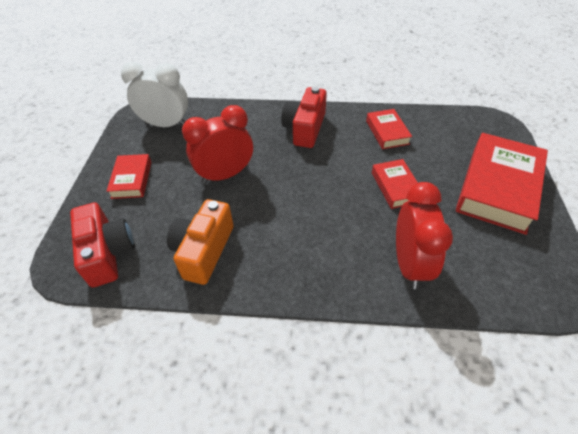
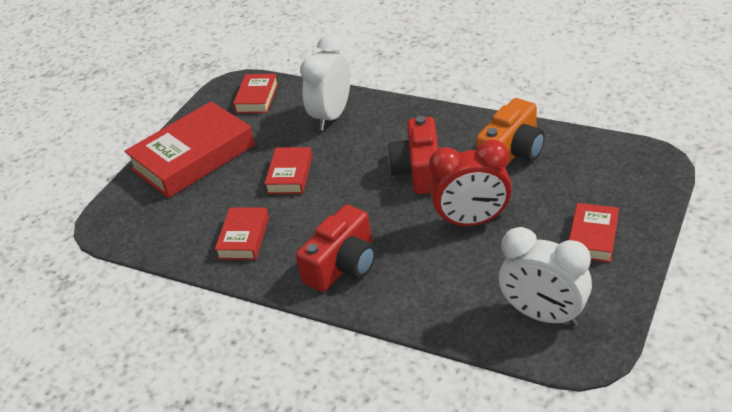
camera: 155 degrees left, 10 degrees down
(107, 253) = (612, 165): red camera -> red camera (419, 171)
(409, 264) = (332, 116): red clock -> white clock
(516, 276) = (257, 98): none -> red book

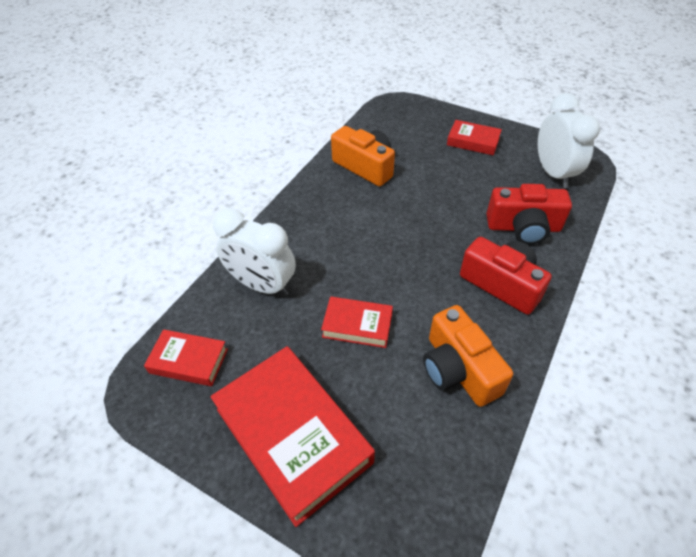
camera: 90 degrees left, 10 degrees up
(244, 238) = (458, 369): red book -> orange camera
(419, 171) = (375, 223): red camera -> red camera (523, 227)
(472, 221) = (449, 198): red clock -> none
(544, 315) = (553, 173): white clock -> white clock turned 45 degrees counterclockwise

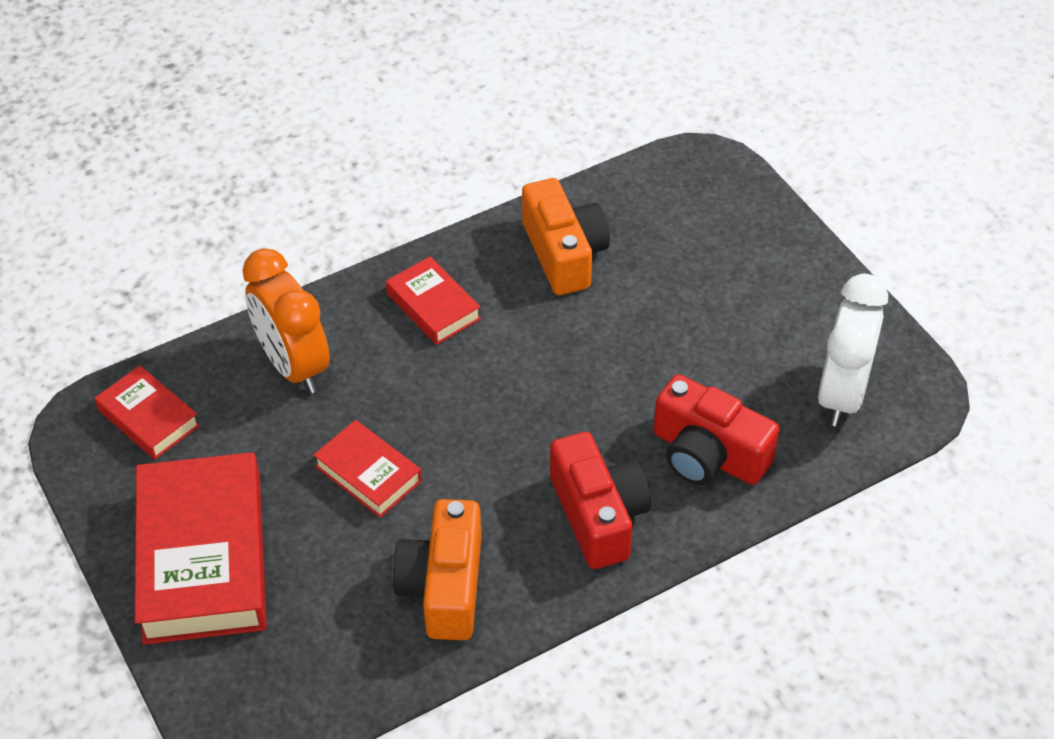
camera: 30 degrees right, 0 degrees up
(262, 285) = (294, 365): white clock -> orange clock
(473, 141) = (768, 284): red book -> red book (433, 306)

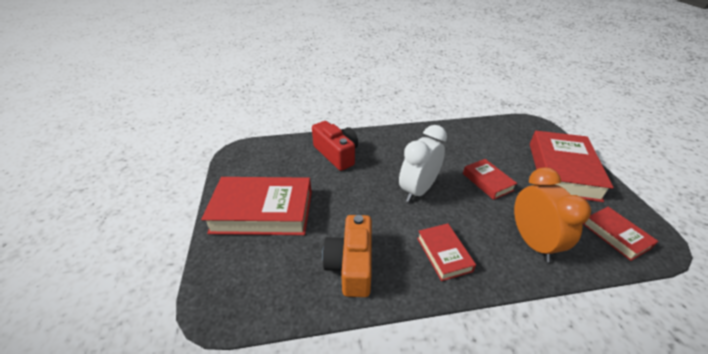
camera: 160 degrees left, 10 degrees down
(444, 586) = (458, 141): orange camera -> none
(598, 515) = (391, 147): red camera -> none
(754, 290) = (263, 211): none -> red book
(842, 394) = (267, 160): white clock -> white clock (418, 190)

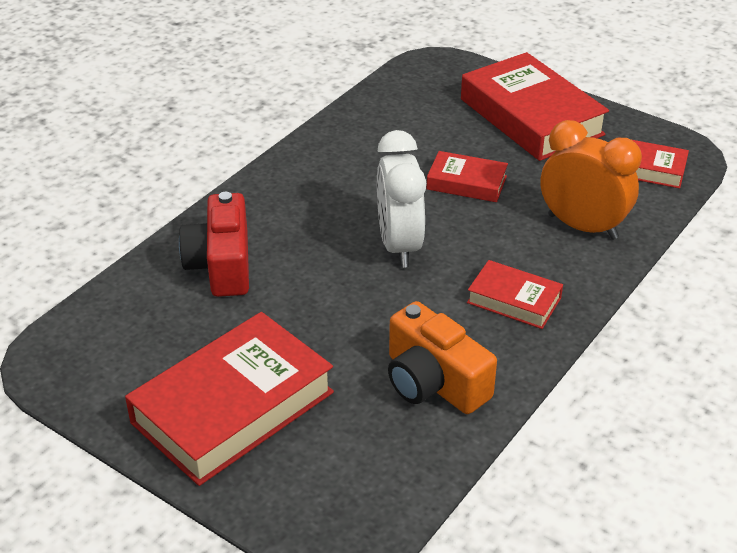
camera: 45 degrees left, 0 degrees up
(336, 154) = (221, 264): red camera -> red camera turned 105 degrees counterclockwise

